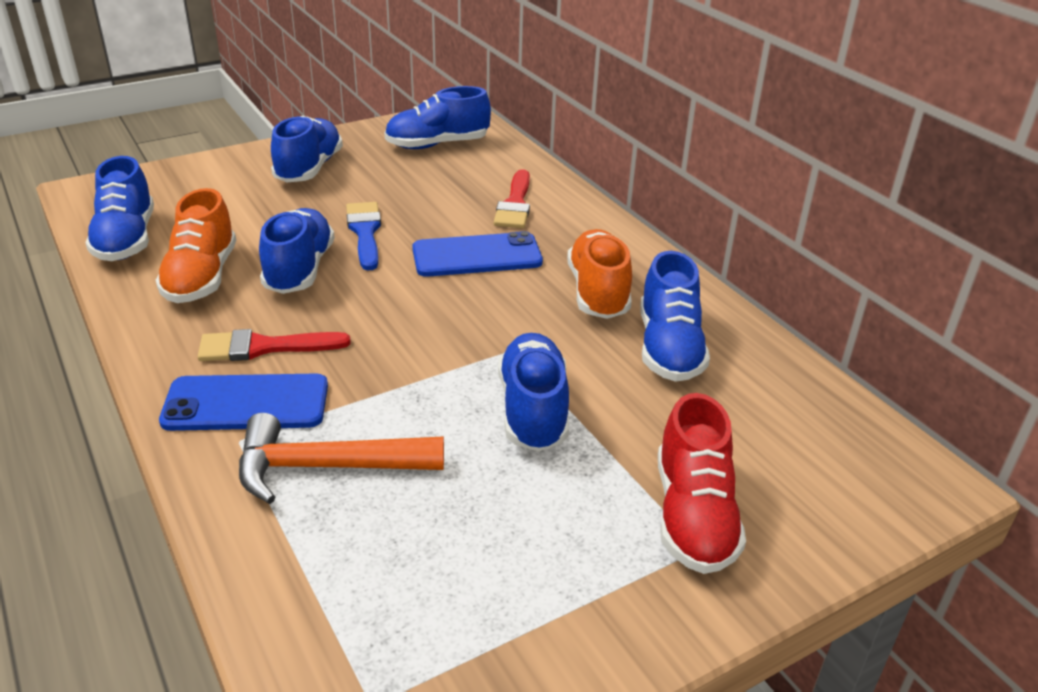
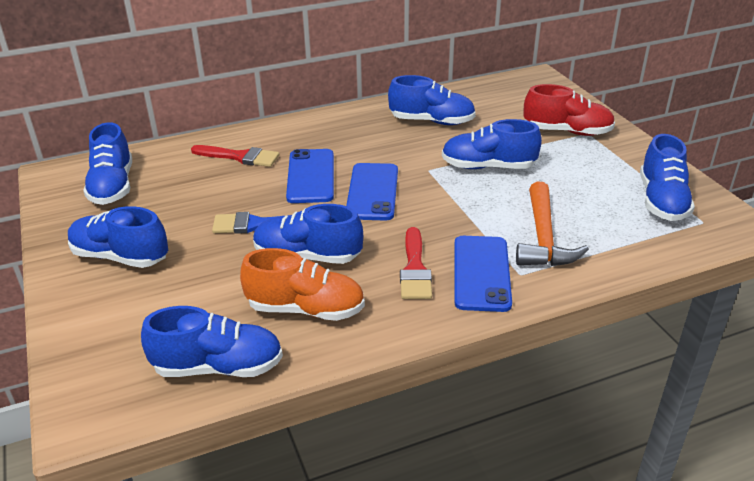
camera: 80 degrees left, 0 degrees up
(444, 305) = (372, 192): none -> blue phone
(446, 641) = (662, 201): none -> blue shoe
(598, 292) = (369, 136): orange shoe -> none

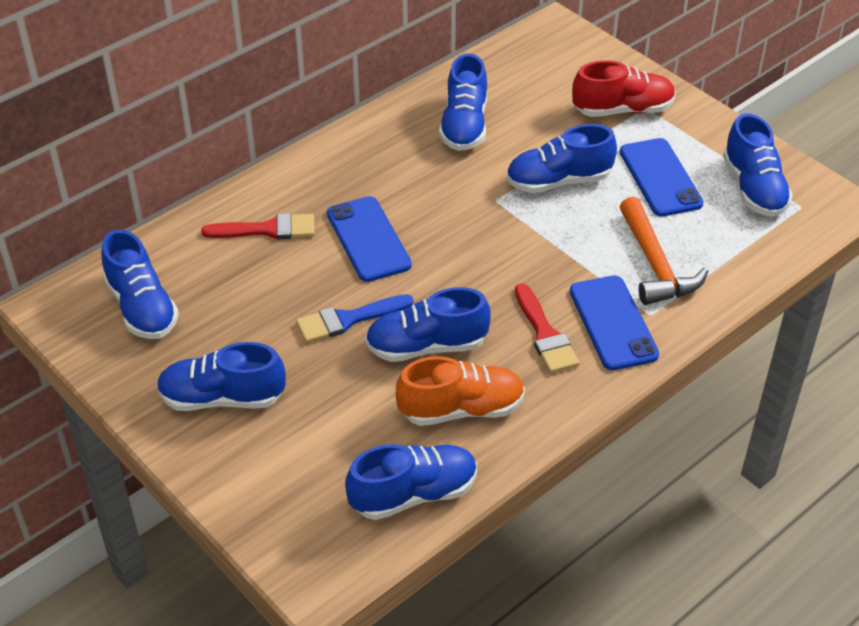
camera: 20 degrees left, 10 degrees up
(372, 192) = (450, 245): blue phone -> blue phone (660, 178)
(432, 121) = (464, 126): blue shoe -> blue shoe turned 105 degrees clockwise

